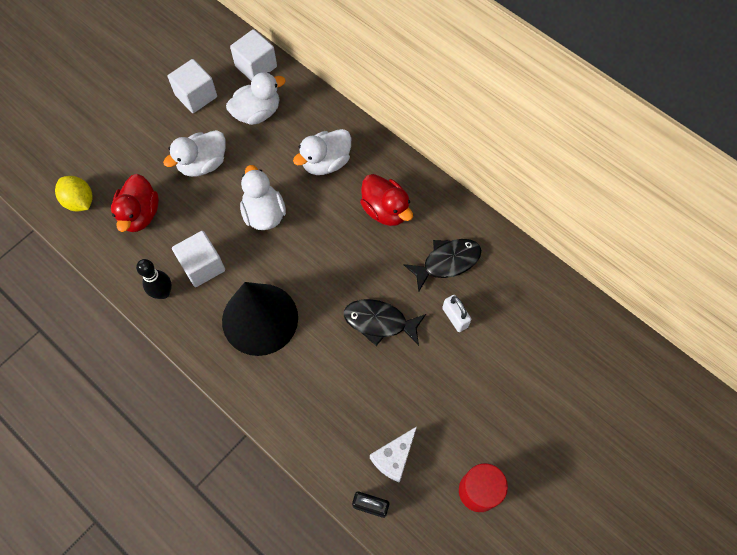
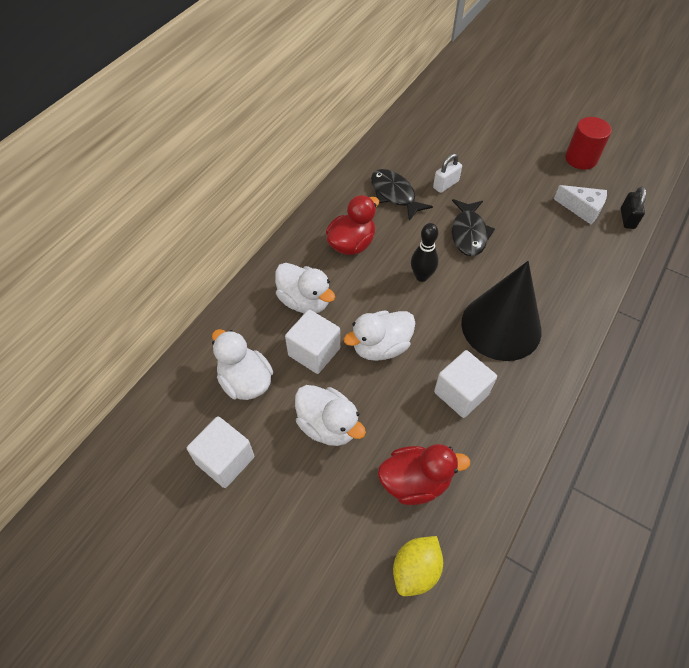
camera: 100 degrees left, 10 degrees down
(163, 293) = (506, 426): black bowling pin -> black bowling pin (421, 276)
(256, 66) = (173, 398): white cube -> white cube (314, 352)

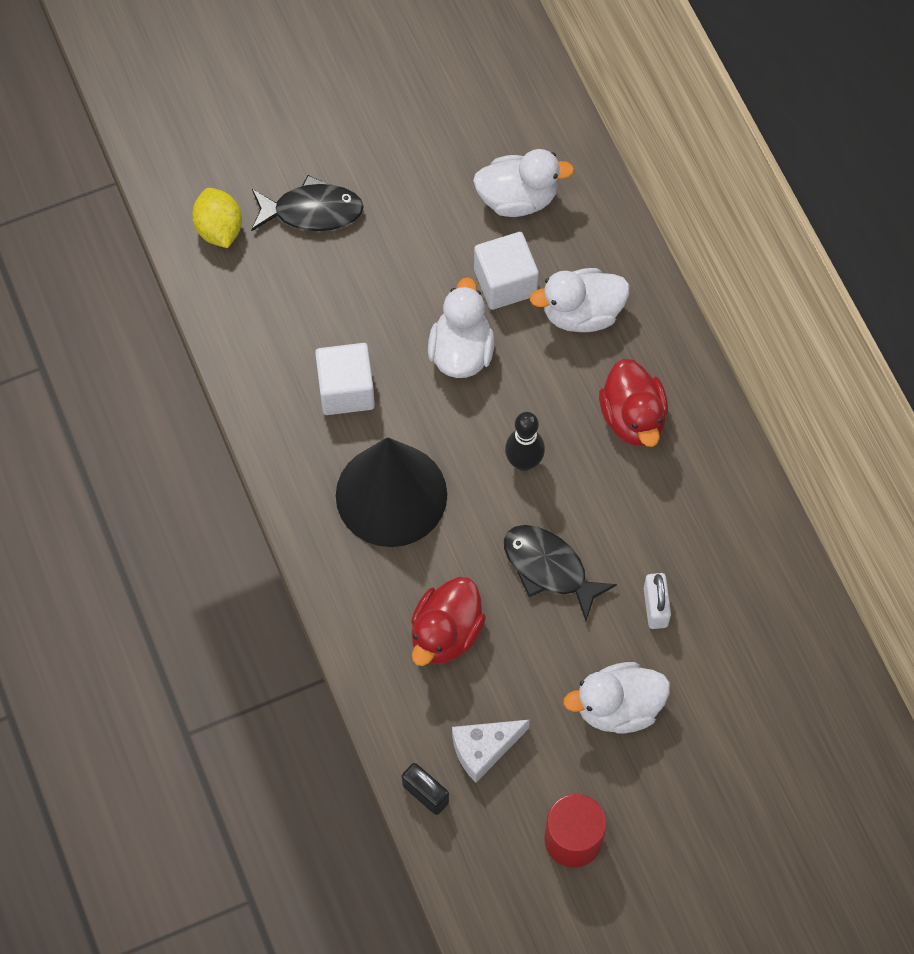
camera: 125 degrees right, 10 degrees up
(225, 460) = (442, 137): white cube -> none
(328, 425) = (408, 244): white duck -> white duck (618, 707)
(394, 194) = (683, 527): black fish -> black fish (312, 211)
(415, 482) = (292, 282): red duck -> red duck (446, 633)

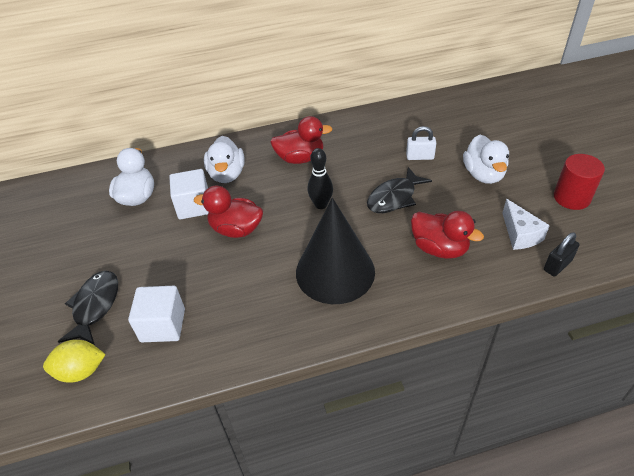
camera: 80 degrees left, 20 degrees down
(346, 390) = (248, 293): white cube -> white cube (163, 325)
(461, 351) = (236, 229): white duck -> red duck

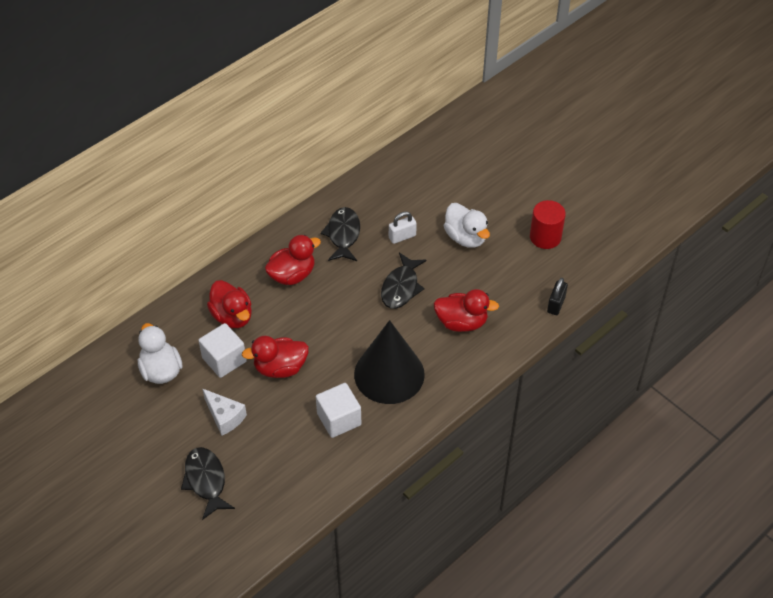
camera: 30 degrees left, 5 degrees up
(81, 371) = (237, 532): yellow lemon -> none
(163, 325) = (277, 472): white cube -> white cube (339, 419)
(227, 174) = (232, 316): white duck -> red duck
(321, 205) = (341, 317): black bowling pin -> none
(365, 141) = (343, 235): none -> black fish
(520, 234) = (518, 286): white cheese -> white cheese (225, 417)

